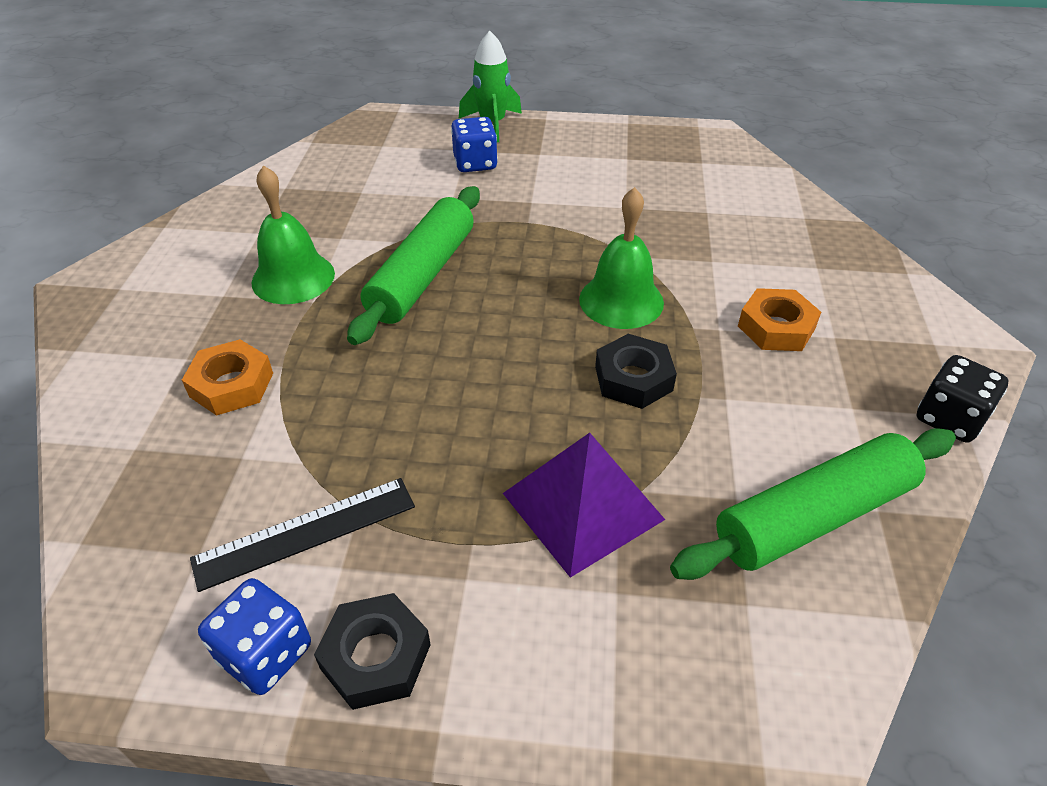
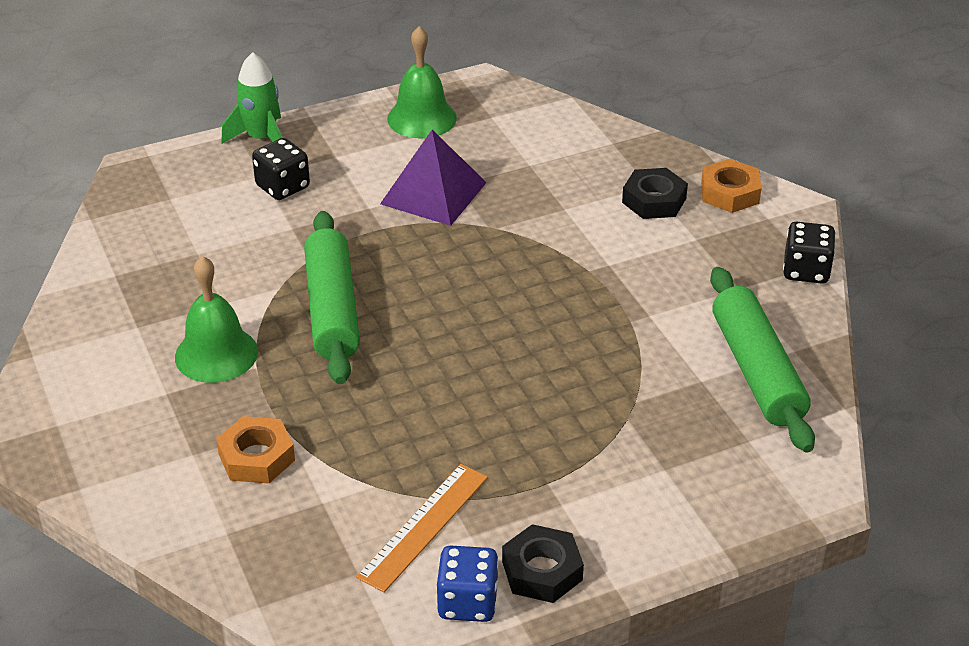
camera: 30 degrees left, 5 degrees down
(305, 532) = (423, 526): black ruler -> orange ruler
(475, 163) = (282, 187): blue dice -> black dice
(582, 506) = (603, 428): purple pyramid -> purple pyramid (433, 193)
(621, 300) = (517, 269): green bell -> green bell (421, 118)
(633, 378) = (573, 327): black nut -> black nut (654, 200)
(776, 327) = (650, 247): orange nut -> orange nut (730, 193)
(813, 516) = (756, 371): green rolling pin -> green rolling pin turned 45 degrees counterclockwise

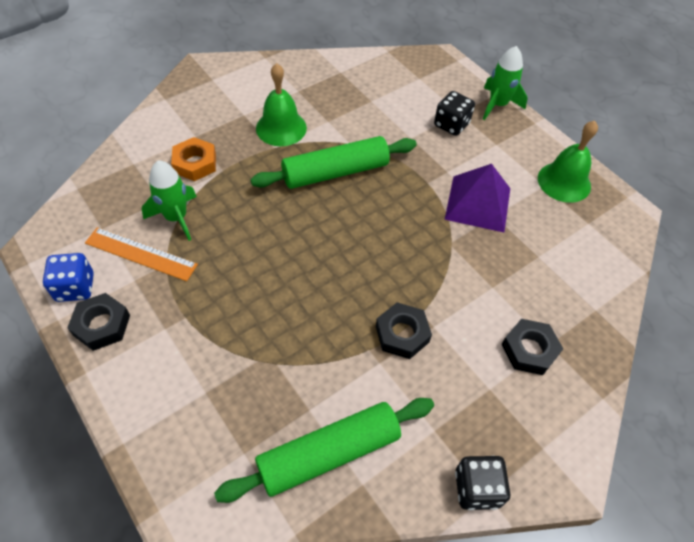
camera: 75 degrees right, 15 degrees up
(364, 484) = (176, 217): none -> green rocket
(614, 290) = (402, 334): none -> black nut
(730, 193) = (566, 411): orange nut -> none

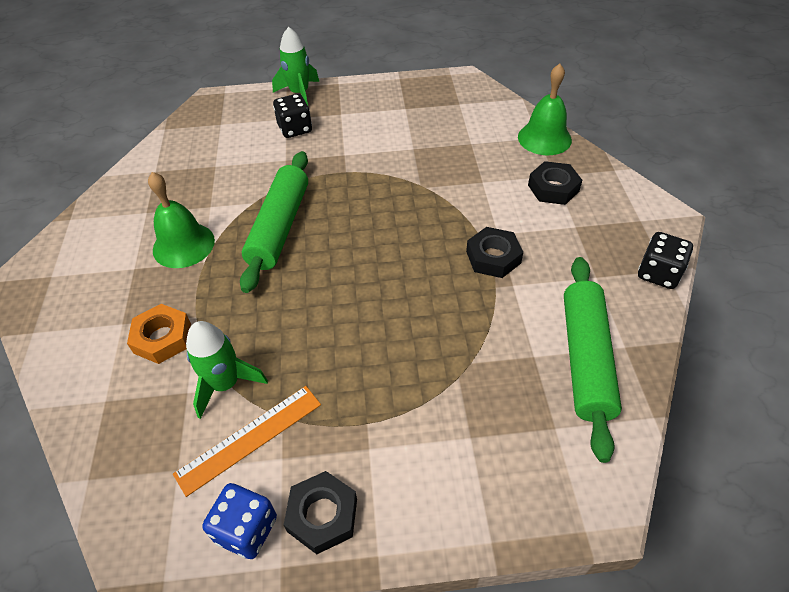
camera: 55 degrees left, 5 degrees down
(478, 203) = (393, 152): purple pyramid -> none
(564, 182) = (411, 97): green bell -> green bell (544, 138)

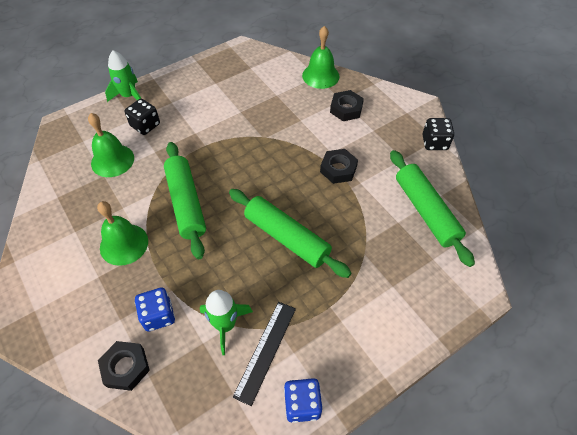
camera: 30 degrees left, 5 degrees up
(162, 338) = (158, 315): orange nut -> blue dice
(235, 153) = (112, 160): none -> green bell
(249, 438) = (265, 351): orange ruler -> black ruler
(322, 515) = (340, 372): black nut -> black nut (126, 367)
(369, 314) = (286, 238): none -> green rolling pin

